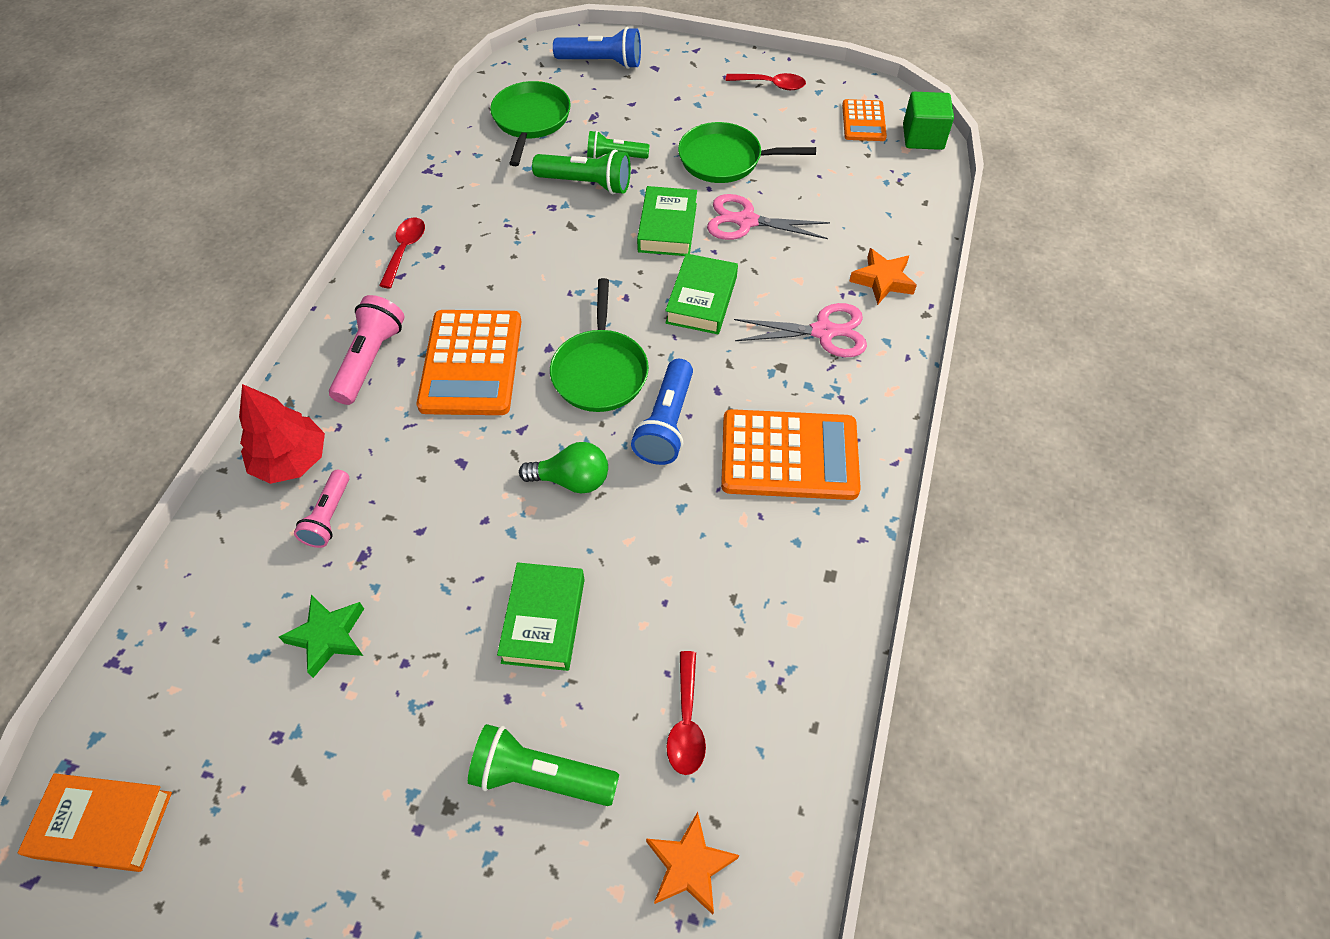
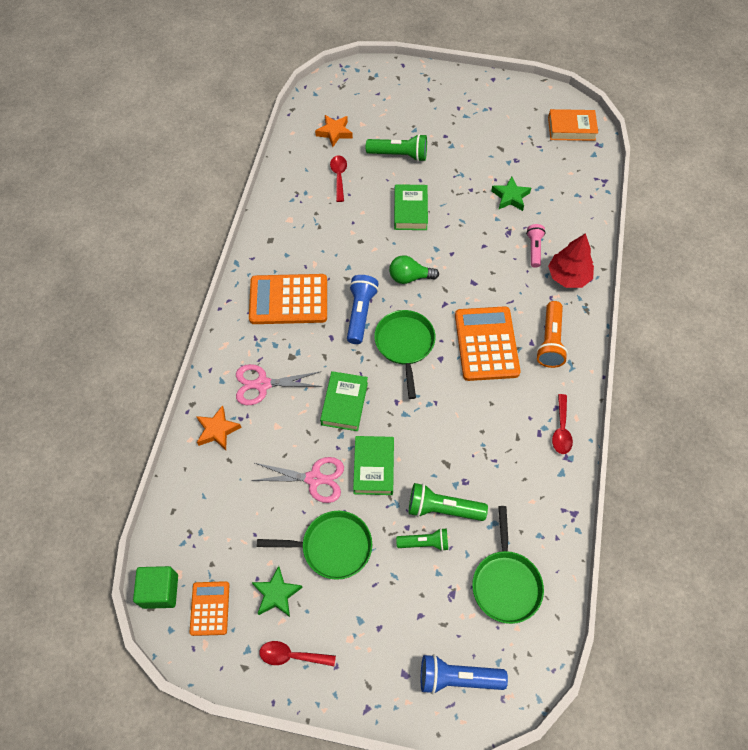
camera: 175 degrees right, 5 degrees up
(370, 360) = (550, 341): pink flashlight -> orange flashlight
(789, 127) = (276, 594): none -> green star

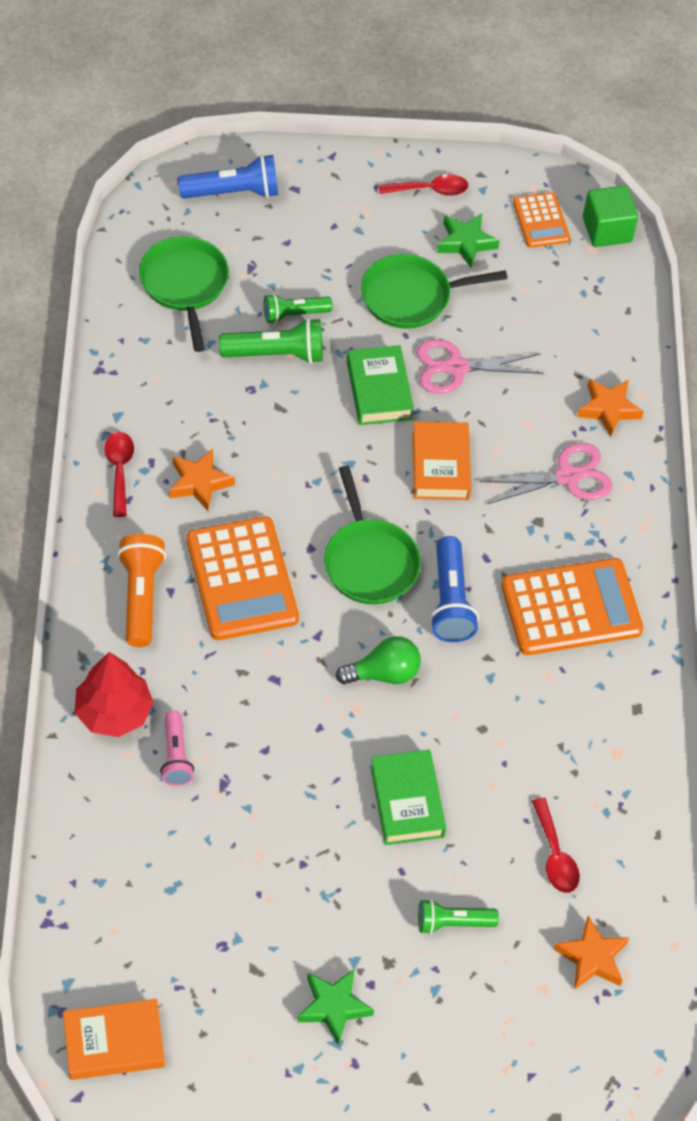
camera: 165 degrees right, 5 degrees down
(344, 403) = (440, 466): green book -> orange book
(399, 155) = (453, 922): green flashlight -> green flashlight, size x0.66
(507, 413) = (199, 483): none -> orange star
(510, 197) = (227, 858): green star -> green star (334, 1007)

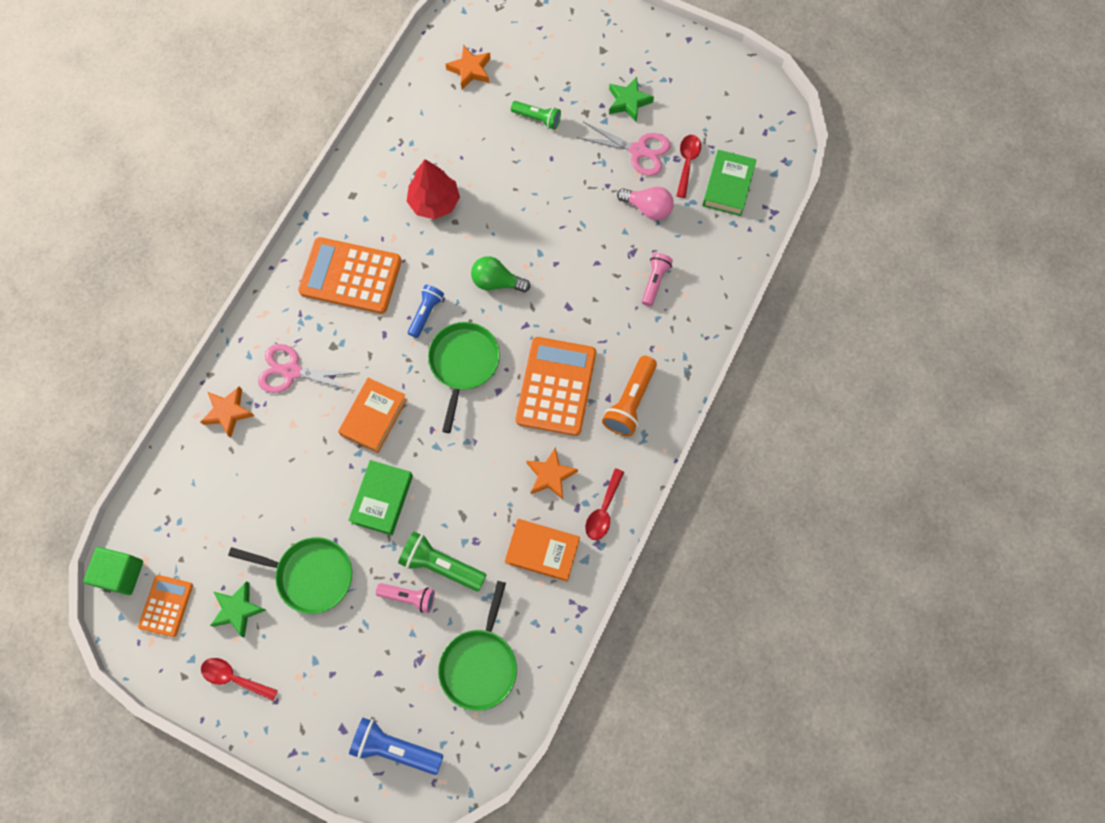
camera: 150 degrees left, 15 degrees up
(114, 712) = (682, 326): red tree -> red tree (434, 202)
(114, 1043) = (760, 131): orange book -> orange book (542, 551)
(230, 853) = (648, 208): none -> pink light bulb
(294, 314) = (409, 597): green flashlight -> pink flashlight
(407, 801) = (526, 196): green book -> green book (728, 186)
(450, 601) = (426, 313): blue flashlight -> blue flashlight, size x0.66
(456, 367) = (315, 495): pink scissors -> pink scissors (638, 151)
(555, 855) = (456, 131): red spoon -> red spoon (687, 163)

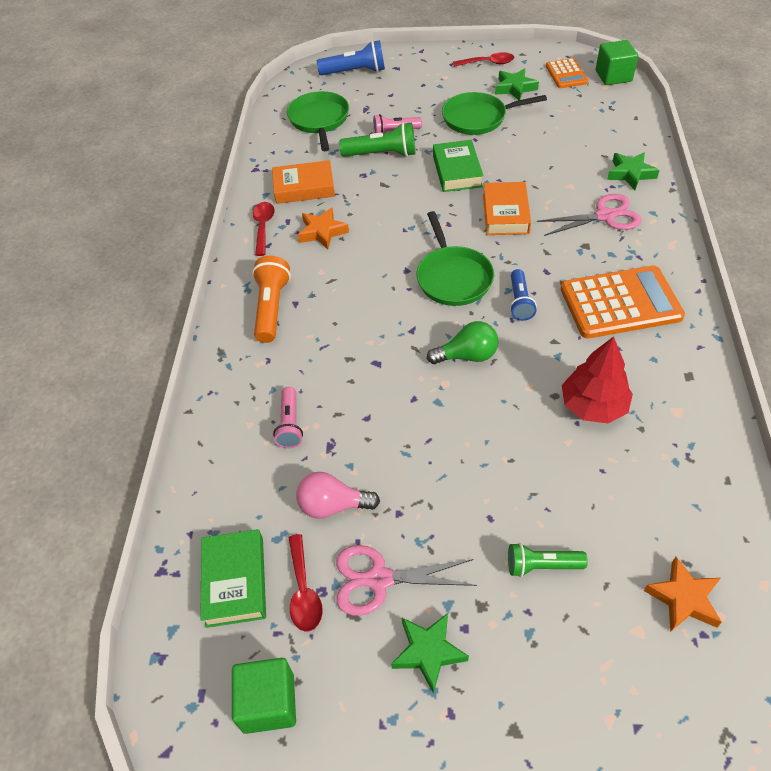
camera: 160 degrees right, 20 degrees down
(228, 412) = (630, 174): orange star -> green star
(556, 386) = (352, 293): orange calculator -> none
(728, 113) = (269, 703): none -> green cube

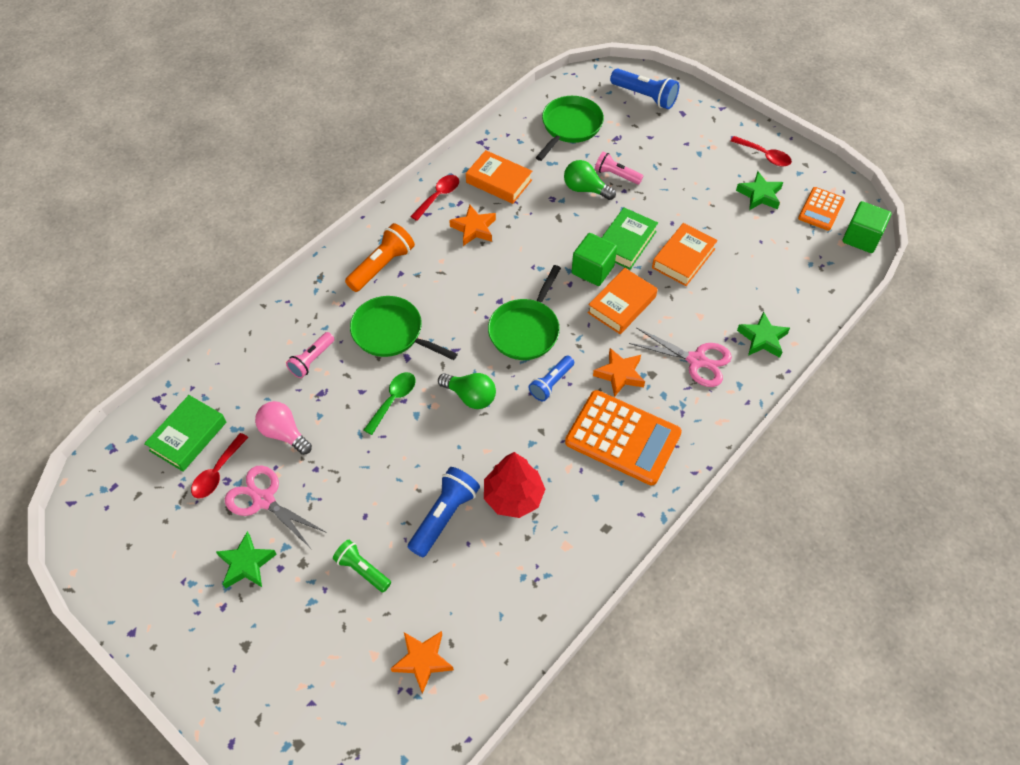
camera: 35 degrees right, 5 degrees up
(269, 703) = (140, 520): green cube -> green cube (592, 270)
(382, 154) = (585, 189): green flashlight -> green light bulb
(404, 405) = (393, 400): none -> green spoon
(478, 118) = (696, 204): green pan -> green pan (391, 333)
(512, 157) = (683, 258): none -> orange book
(557, 464) = (444, 516): none -> blue flashlight
(563, 261) = (620, 374): none -> orange star

